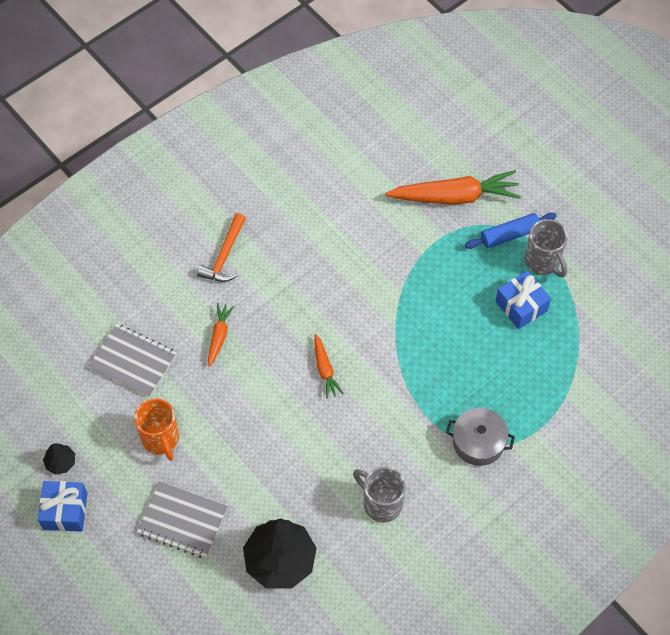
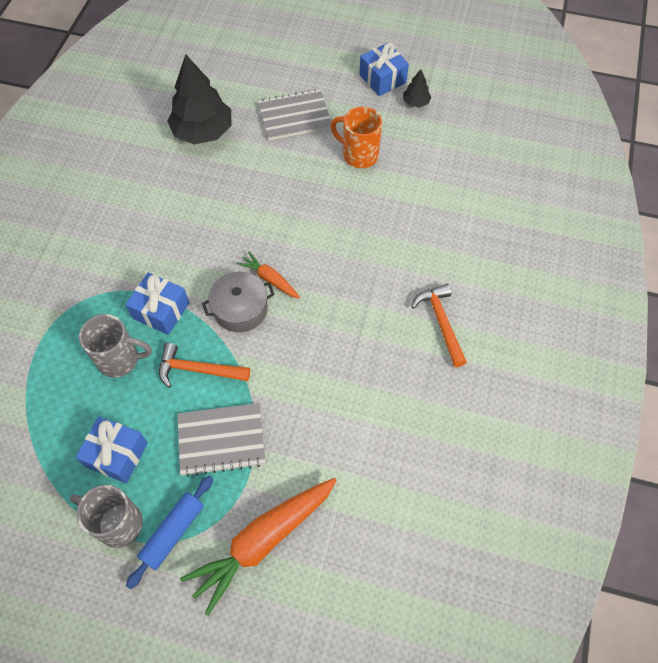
camera: 145 degrees right, 0 degrees up
(133, 361) = (432, 193): grey notebook -> grey notebook (221, 440)
(219, 336) = (382, 252): orange carrot -> none
(381, 503) = (149, 208): grey mug -> grey mug (120, 359)
(428, 331) = (198, 370): none -> orange hammer
(428, 396) = (161, 311): none -> blue gift
(478, 442) = (91, 299): grey pot -> grey pot (240, 309)

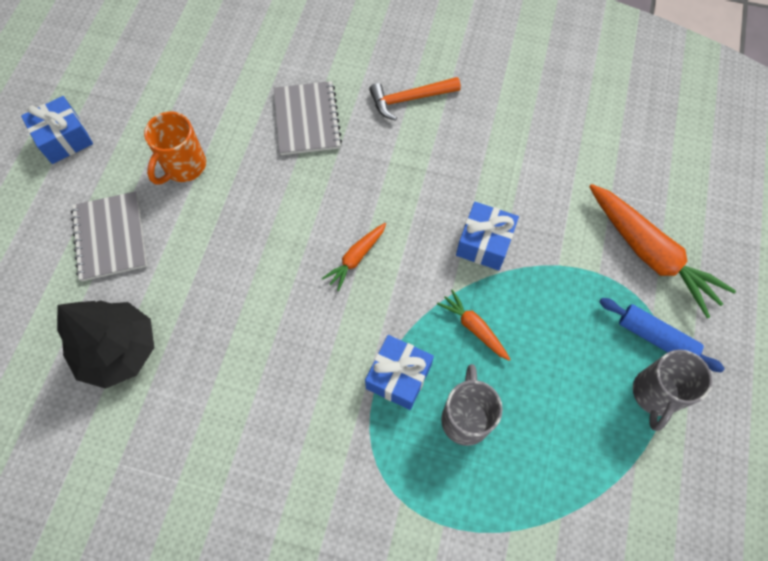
camera: 90 degrees left, 5 degrees up
(117, 455) = (581, 406): blue gift -> blue gift (484, 243)
(198, 370) = (474, 328): orange hammer -> orange carrot
(221, 440) = (553, 298): grey notebook -> grey notebook (307, 120)
(240, 309) = (395, 287): grey pot -> none
(416, 102) = (110, 106): black tree -> none

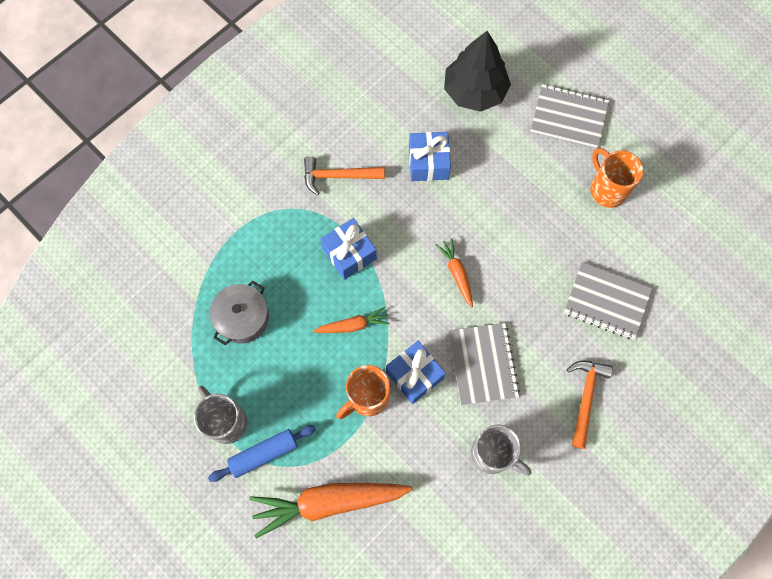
camera: 120 degrees right, 5 degrees up
(64, 139) = (678, 117): blue gift -> blue gift (428, 163)
(311, 445) = (338, 176): none -> orange hammer
(434, 191) = (483, 364): none -> grey notebook
(465, 418) = (294, 281): grey mug -> grey mug (492, 454)
(535, 273) = (367, 397): none -> orange mug
(543, 449) = (242, 318): none -> grey pot

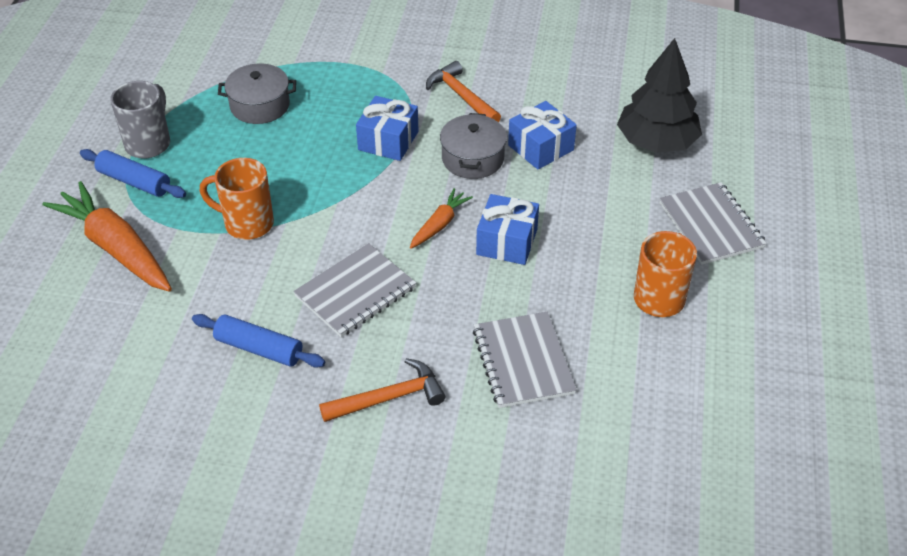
camera: 55 degrees right, 25 degrees down
(353, 325) = (315, 178): orange carrot -> none
(408, 211) = (472, 158): none -> grey pot
(414, 375) = (299, 246): blue gift -> blue gift (507, 242)
(492, 454) = (259, 348): grey mug -> blue rolling pin

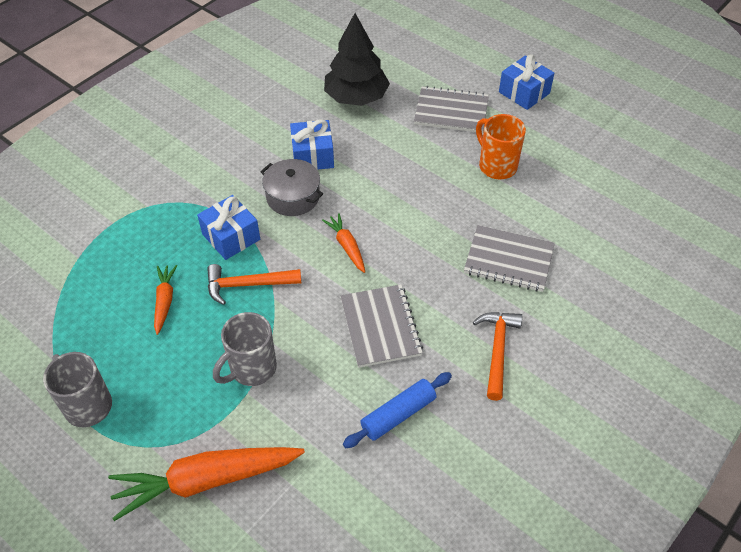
camera: 60 degrees left, 5 degrees up
(134, 182) = (130, 435): blue rolling pin -> none
(247, 223) = (251, 369): orange mug -> grey mug
(260, 105) = (112, 303): grey pot -> none
(283, 135) = (165, 301): none -> orange carrot
(461, 96) = (219, 172): orange hammer -> orange hammer (247, 285)
(507, 242) = (392, 217): blue gift -> blue gift (524, 93)

